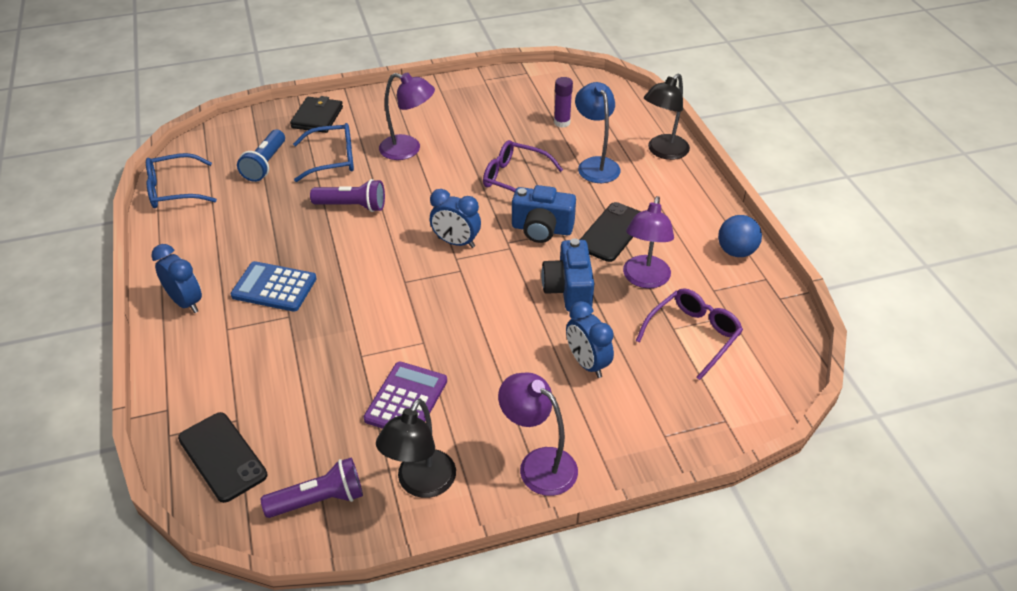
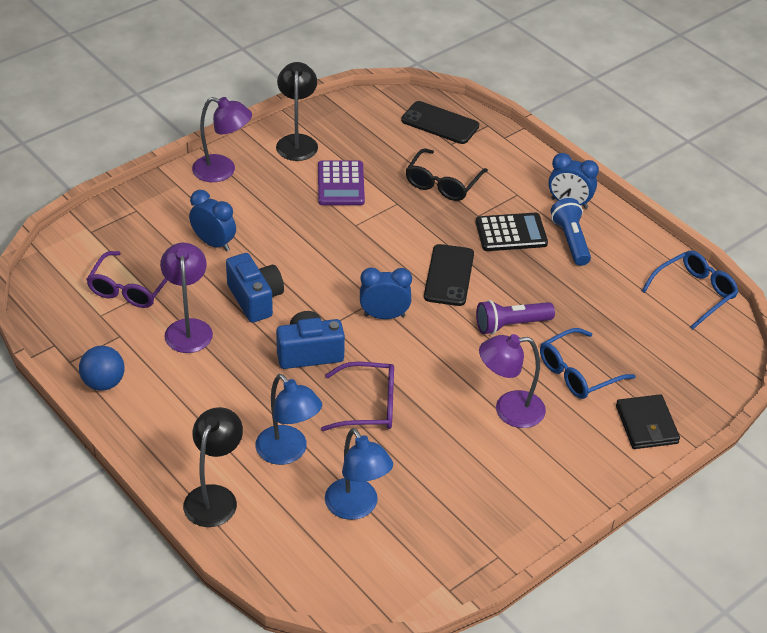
camera: 155 degrees right, 0 degrees up
(265, 164) = (639, 346): blue flashlight -> blue flashlight (570, 241)
(274, 287) = (511, 233): blue calculator -> black calculator
(292, 366) = (442, 183): none -> black glasses
(319, 500) = (357, 119): purple flashlight -> none
(562, 122) = (357, 507): purple glue stick -> blue lamp
(612, 232) = (237, 369): black phone -> black phone (449, 275)

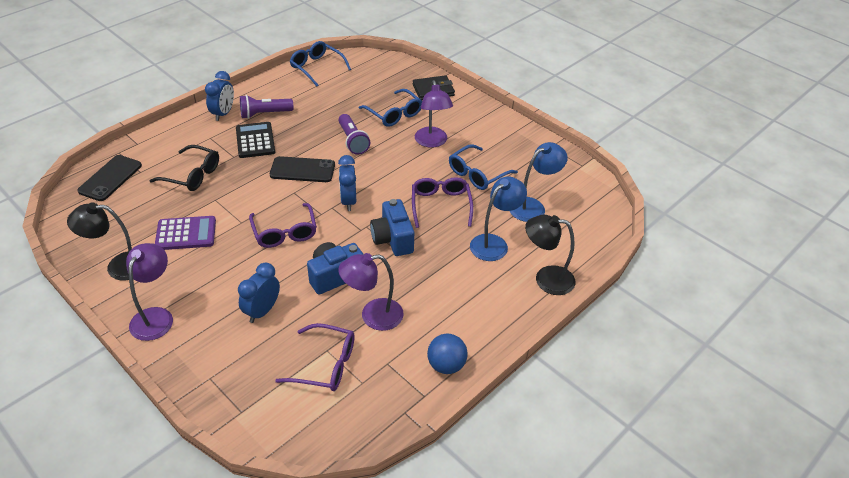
camera: 95 degrees left, 0 degrees up
(333, 259) = (285, 232): none -> purple glasses
(432, 453) = (477, 174): none -> blue glasses
(570, 241) = (264, 114): blue flashlight -> purple flashlight

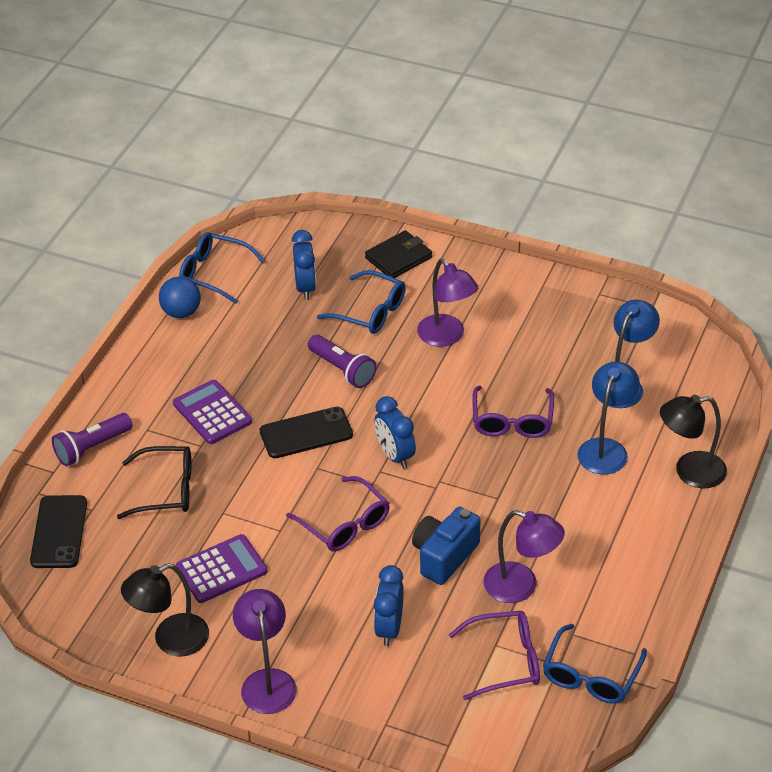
camera: 20 degrees left, 0 degrees up
(223, 114) = (137, 388): blue clock -> blue clock (305, 287)
(255, 140) = (212, 413): black calculator -> purple calculator
(264, 114) = (195, 369): purple flashlight -> purple flashlight (92, 448)
(373, 316) = (521, 587): purple lamp -> purple lamp turned 120 degrees counterclockwise
(393, 239) = (482, 486): blue camera -> none
(441, 205) = (512, 421): purple glasses -> purple glasses turned 150 degrees counterclockwise
(446, 365) = (638, 612): blue ball -> blue ball (181, 312)
(477, 174) = (531, 363): blue glasses -> blue glasses (591, 675)

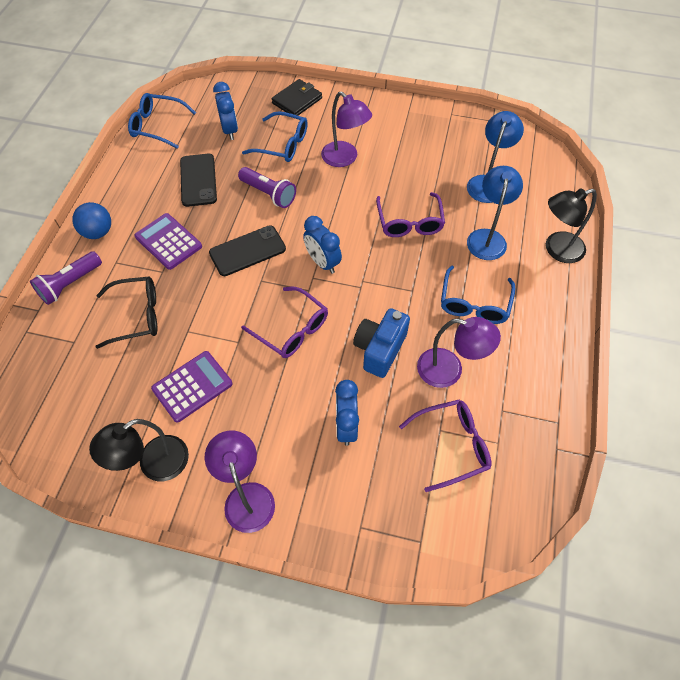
camera: 10 degrees left, 15 degrees up
(59, 532) = (46, 367): black phone -> black phone (198, 180)
(181, 312) = (134, 160): blue ball -> blue ball (98, 232)
(591, 675) = (527, 450): blue glasses -> blue glasses (474, 303)

